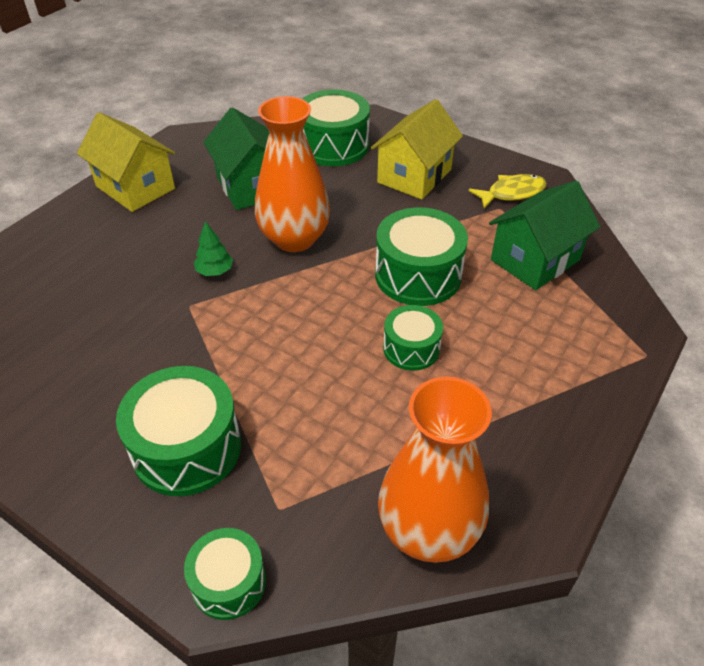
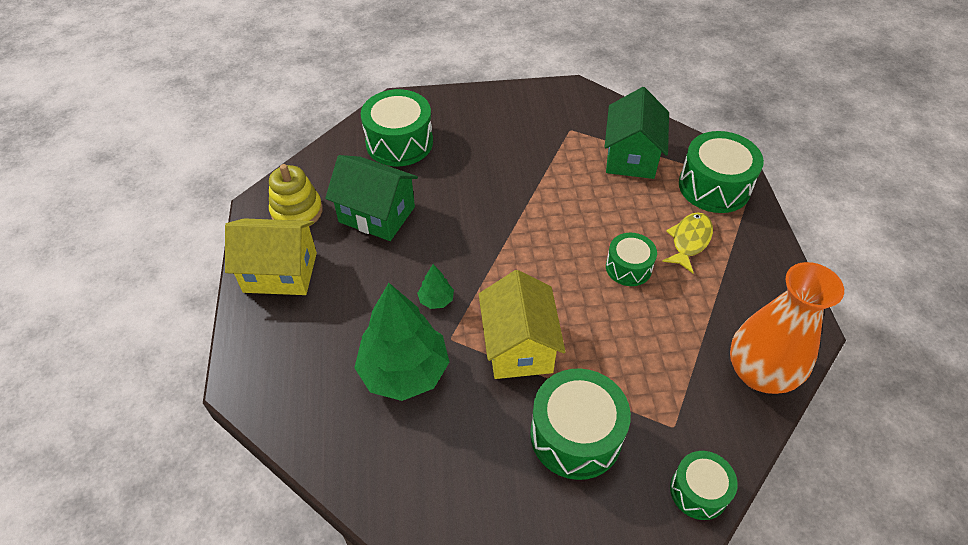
camera: 40 degrees left, 5 degrees up
(126, 306) = (404, 371): none -> green tree
(198, 154) = (297, 211): none -> yellow stacking toy
(294, 239) = (462, 237): orange vase -> none
(414, 176) = (487, 136): yellow house -> yellow house (518, 346)
(418, 275) = (575, 212): green drum -> green drum (714, 186)
(512, 193) = (565, 113): yellow fish -> yellow fish (689, 241)

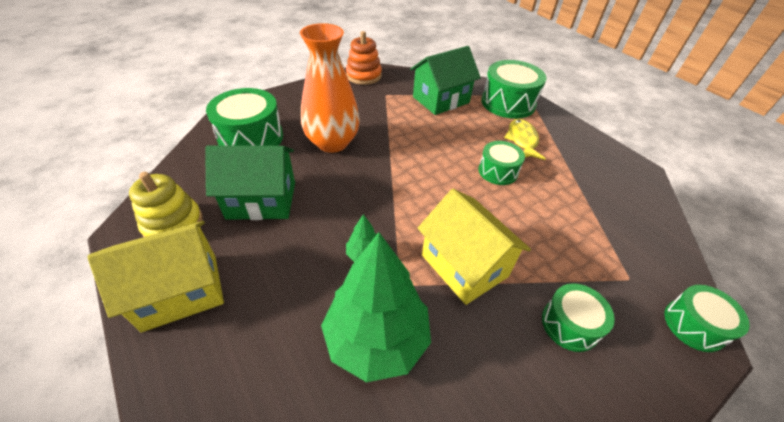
camera: 30 degrees left, 5 degrees down
(561, 96) = (364, 76): none -> orange stacking toy
(575, 435) = (569, 324): green drum -> green drum, size x0.59
(631, 156) = (441, 100): green house -> green house turned 75 degrees clockwise
(760, 373) = (643, 211): orange vase -> orange vase (332, 143)

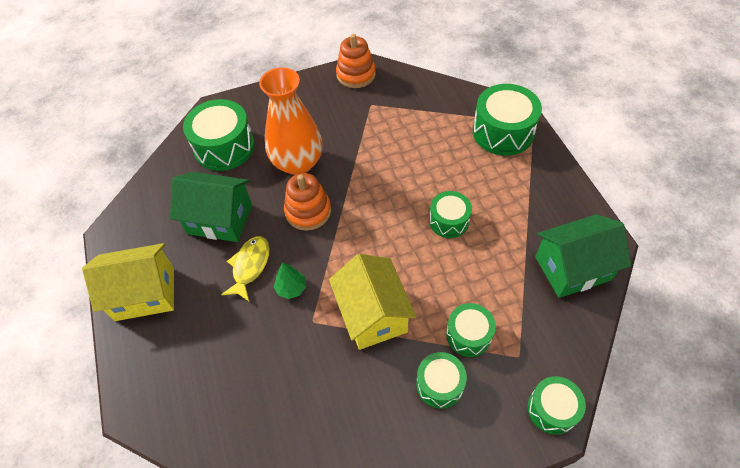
camera: 20 degrees right, 10 degrees up
(173, 224) = (146, 232): yellow stacking toy -> none
(357, 181) = (308, 211): none -> orange stacking toy
(377, 338) = (279, 362): green tree -> none
(441, 100) = (428, 119): green house -> green house (572, 268)
(522, 140) = (493, 186): yellow fish -> yellow fish (250, 266)
(570, 267) = (468, 335): none -> green drum

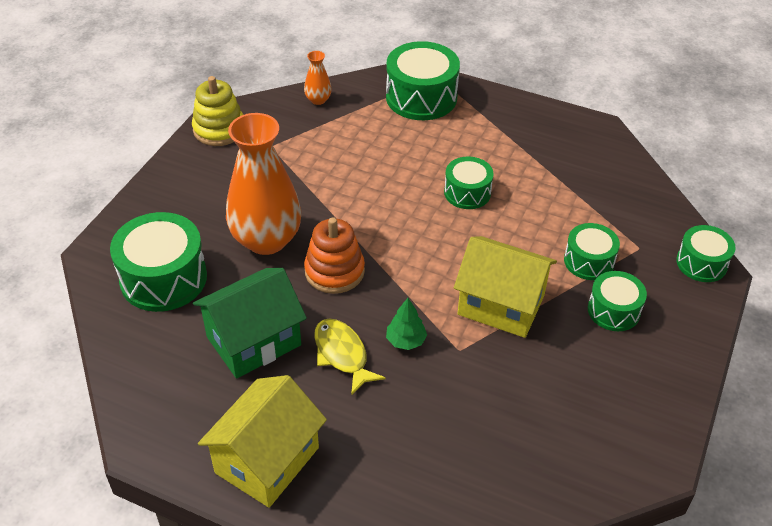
camera: 50 degrees left, 10 degrees down
(356, 74) = (219, 129): orange stacking toy -> yellow stacking toy
(434, 91) = (318, 100): none -> orange vase
(572, 268) = (598, 162): green house -> none

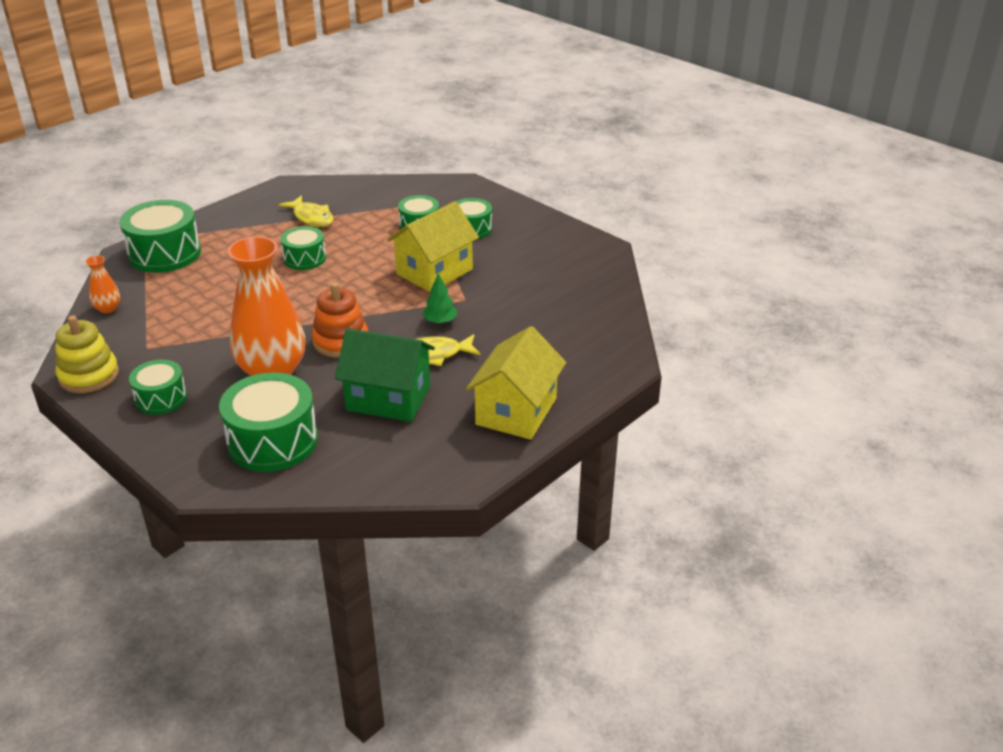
camera: 70 degrees left, 10 degrees down
(253, 341) = (388, 398): green house -> green house turned 60 degrees counterclockwise
(267, 460) = (516, 411): yellow house -> yellow house turned 60 degrees clockwise
(548, 169) = (311, 217): none -> yellow fish
(701, 263) = (453, 186): green drum -> green drum (161, 398)

